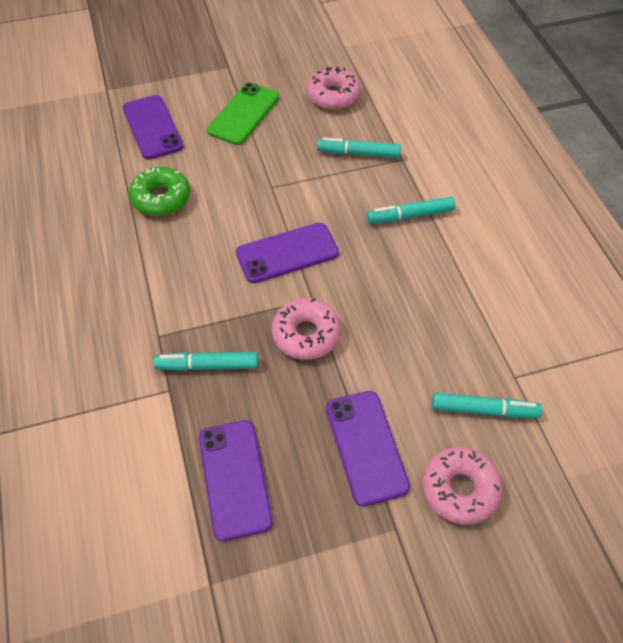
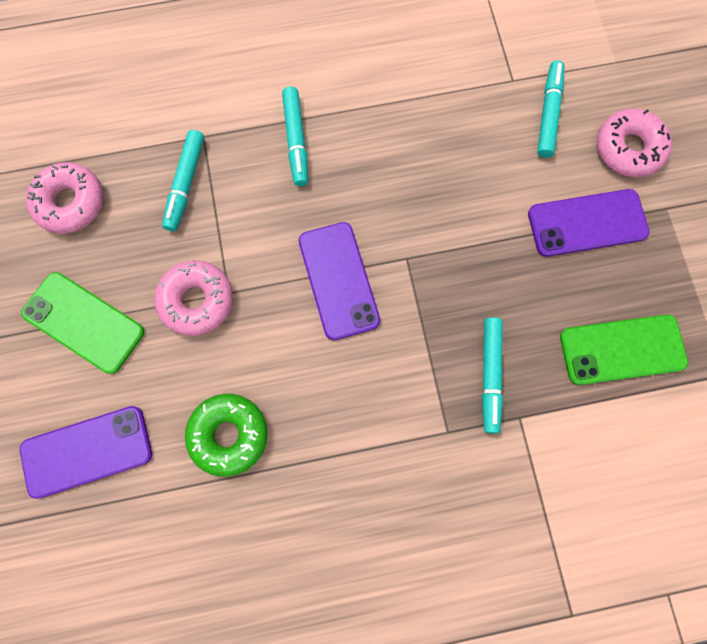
camera: 85 degrees left, 20 degrees up
(234, 479) = (622, 349): purple phone -> green phone
(306, 334) = (454, 268): pink donut -> pink donut (196, 301)

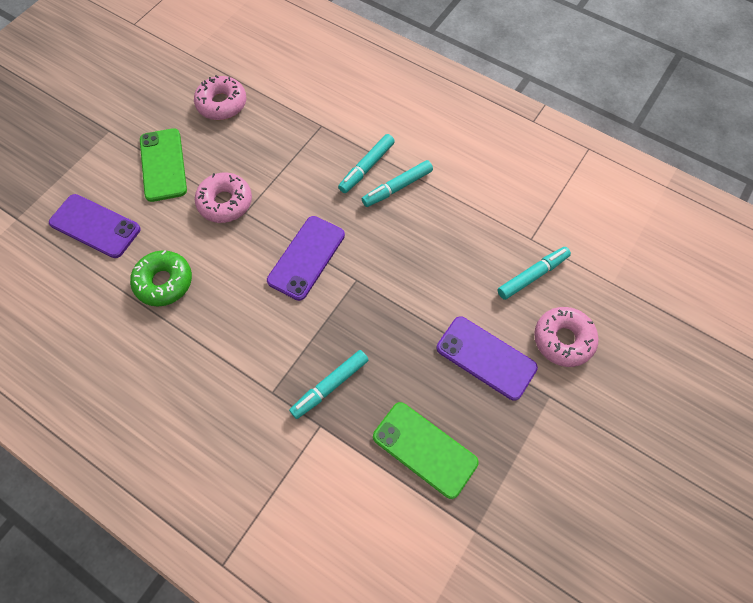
camera: 45 degrees right, 10 degrees down
(185, 184) = (285, 141): turquoise marker -> turquoise marker (397, 187)

